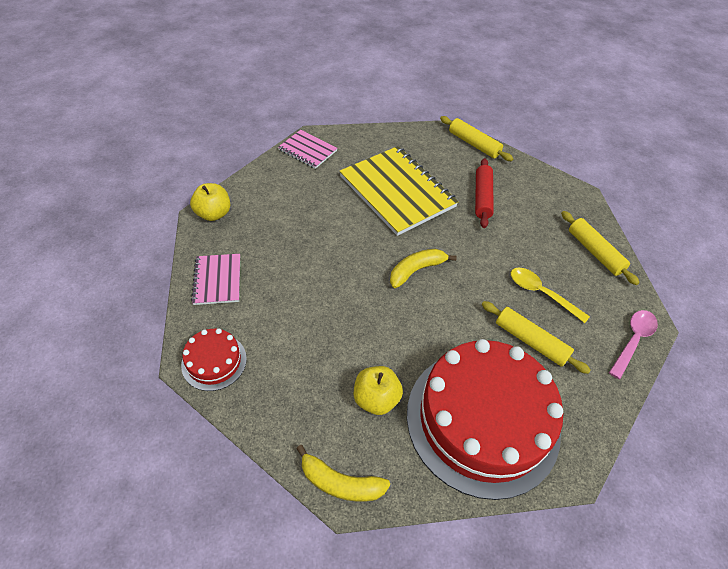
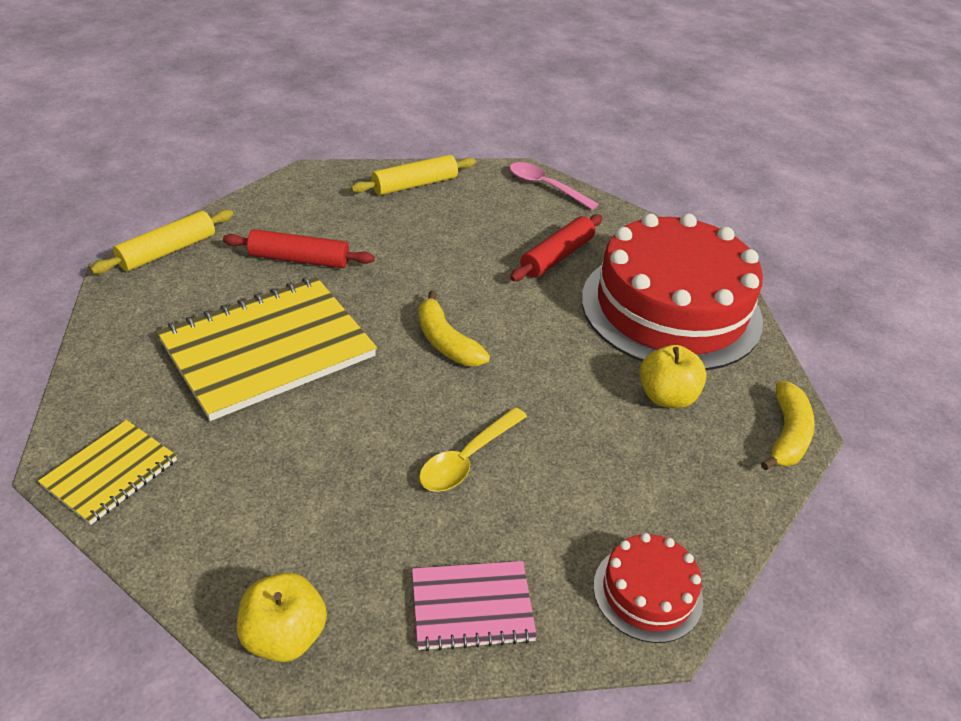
camera: 90 degrees left, 10 degrees down
(307, 150) = (110, 473): pink notebook -> yellow notebook
(530, 341) = (557, 256): yellow rolling pin -> red rolling pin
(541, 293) = (483, 236): yellow spoon -> yellow spoon (467, 459)

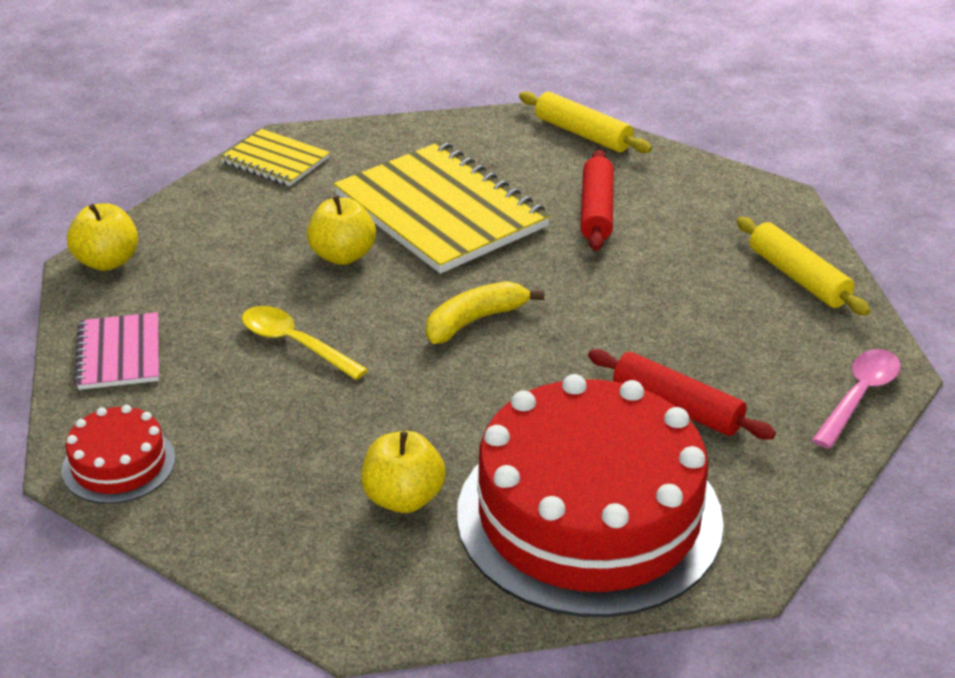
camera: 90 degrees right, 5 degrees down
(326, 421) = (343, 256): none -> yellow apple
(787, 434) = (343, 610): yellow banana -> none

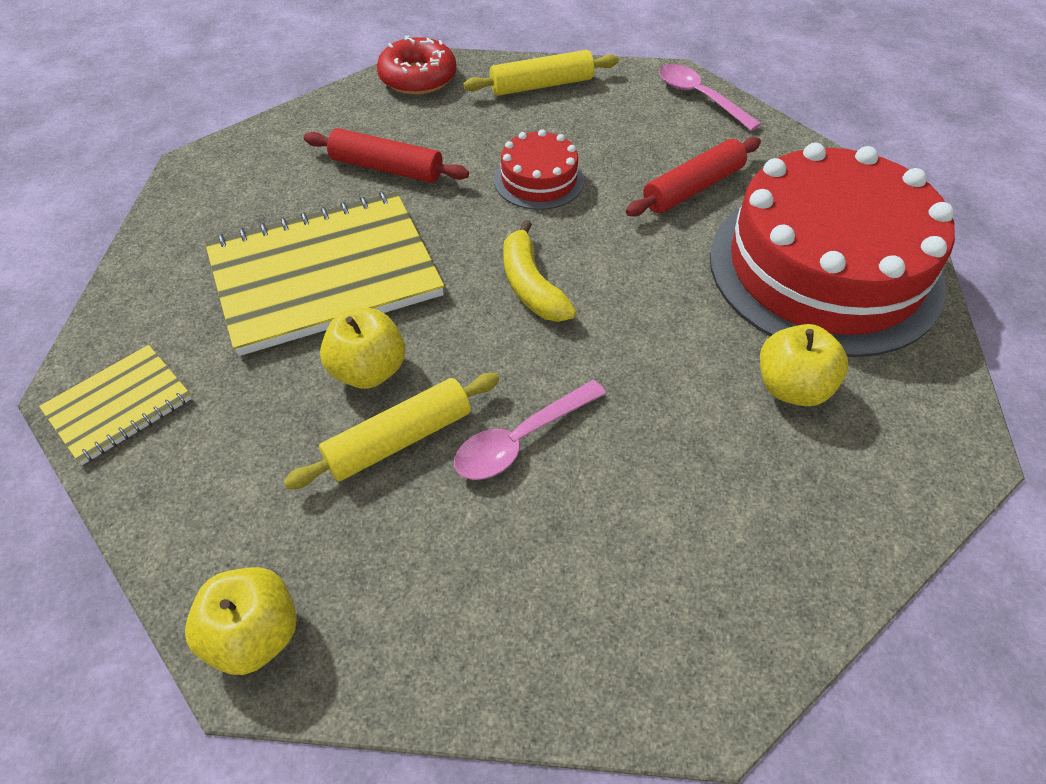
camera: 75 degrees left, 15 degrees up
(119, 354) = (481, 635): pink notebook -> none
(119, 464) = (707, 652): red cake -> red cake (539, 179)
(295, 344) = (521, 439): yellow spoon -> pink spoon
(583, 134) = (246, 147): yellow rolling pin -> yellow rolling pin (399, 440)
(754, 198) = (418, 77): none -> red donut

